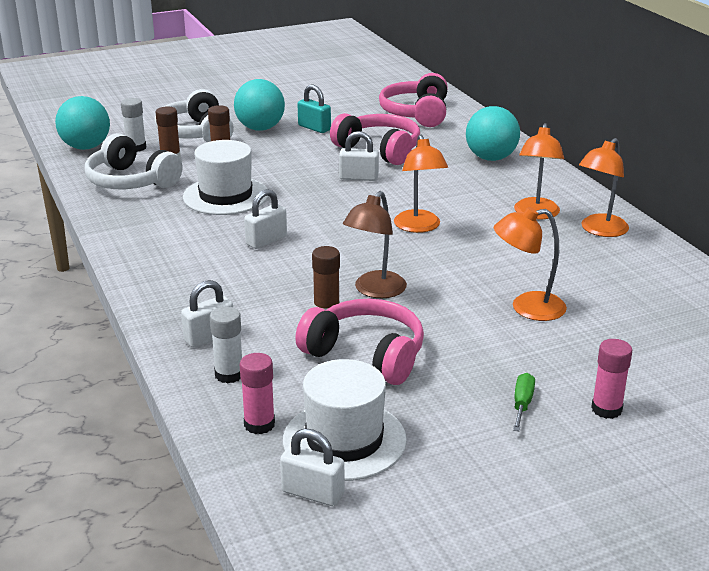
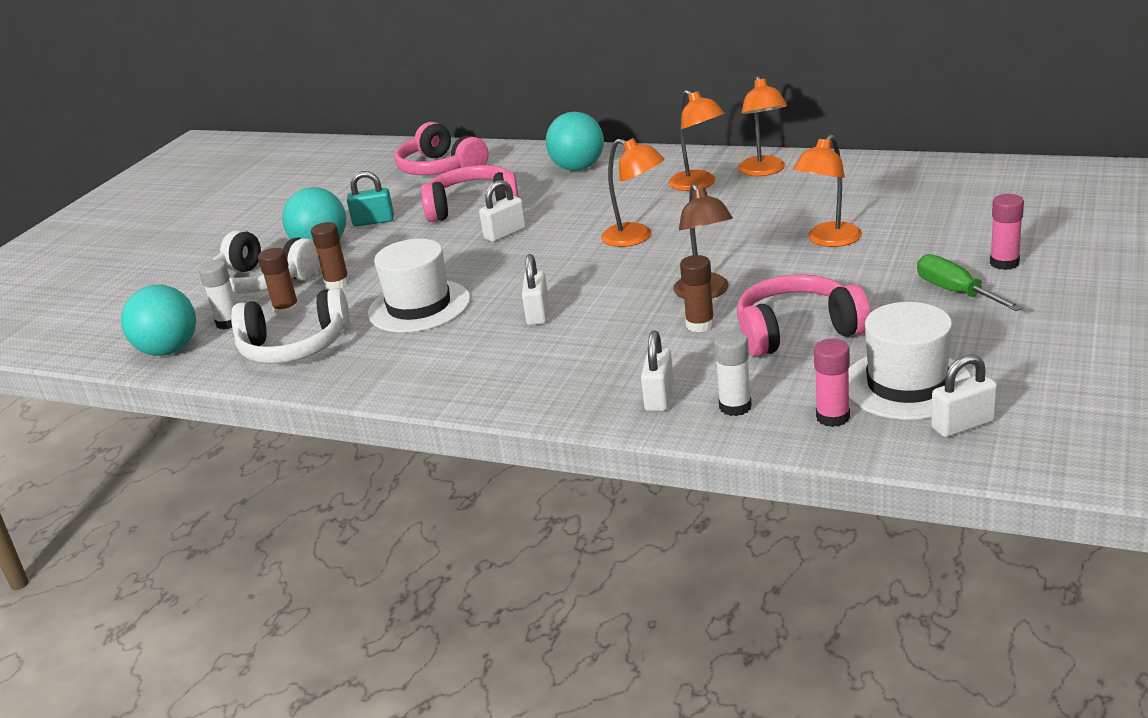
camera: 40 degrees left, 0 degrees up
(522, 404) = (955, 292): green screwdriver -> green screwdriver, size x1.51

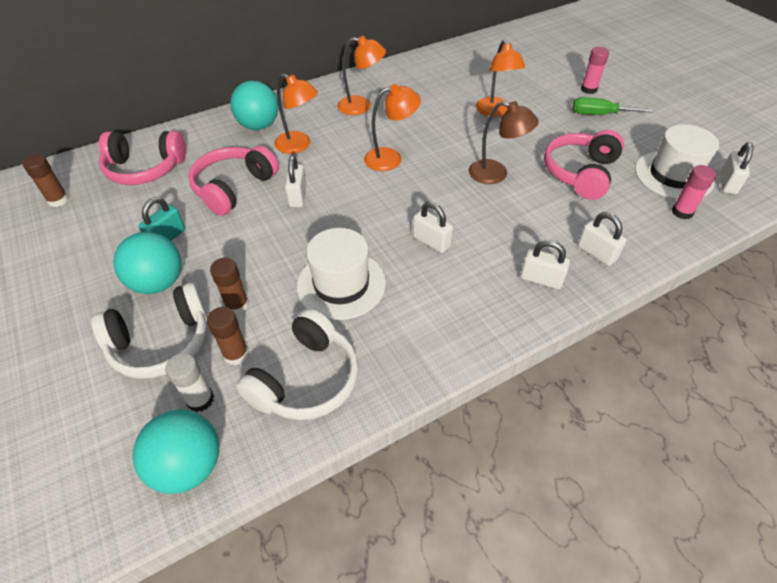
camera: 55 degrees left, 20 degrees up
(567, 386) = (541, 279): none -> white padlock
(700, 325) = (531, 195): brown glue stick -> brown glue stick (58, 200)
(735, 407) = (637, 234): white glue stick -> none
(763, 171) = (383, 83): orange lamp -> orange lamp (299, 145)

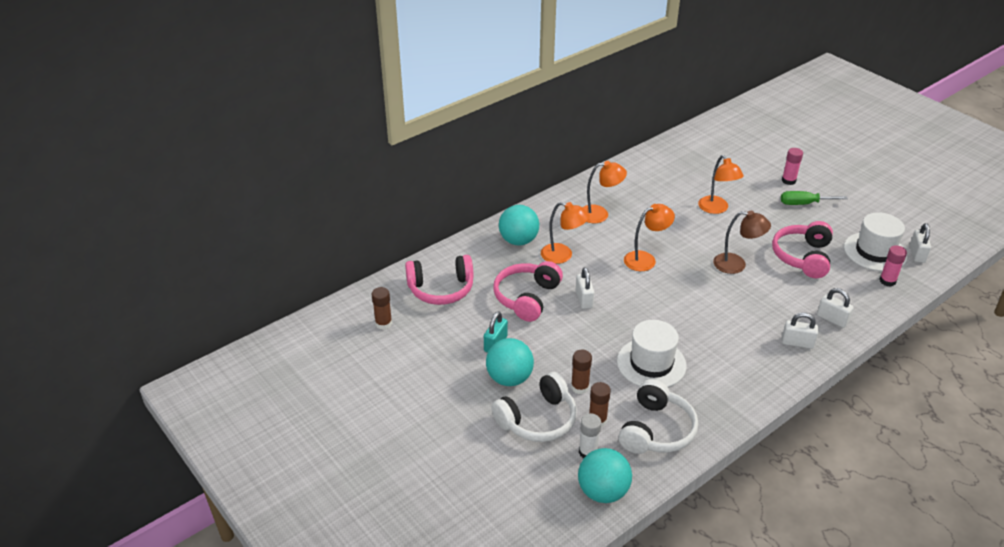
camera: 10 degrees left, 10 degrees down
(431, 241) = (706, 324): white padlock -> none

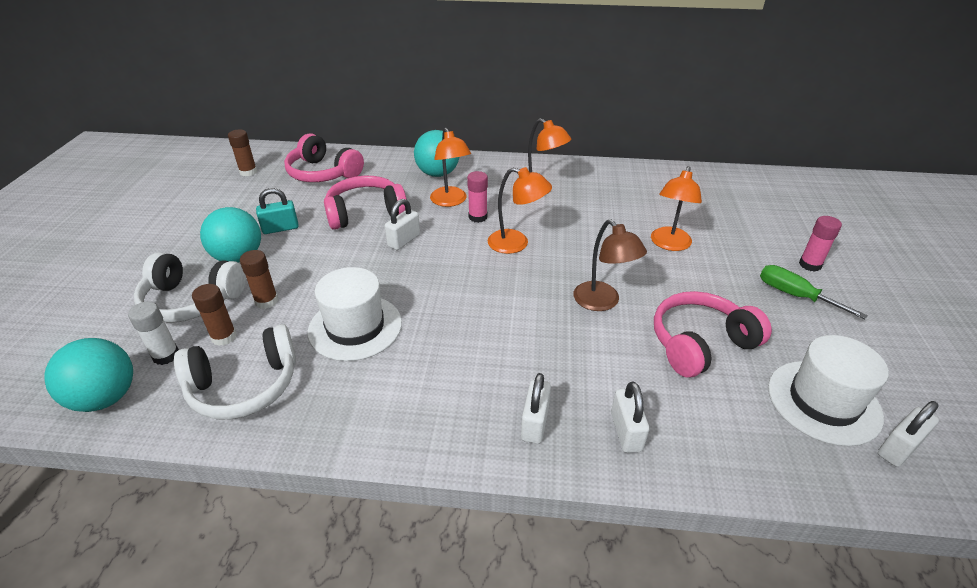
camera: 45 degrees right, 0 degrees up
(797, 343) = (535, 423): white padlock -> white padlock turned 45 degrees clockwise
(887, 281) = (789, 447): pink glue stick -> pink glue stick (478, 217)

